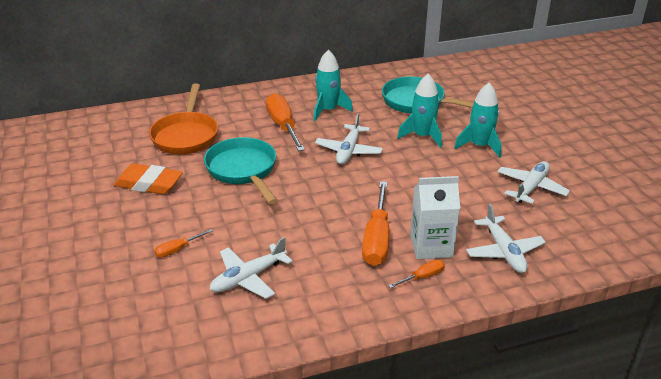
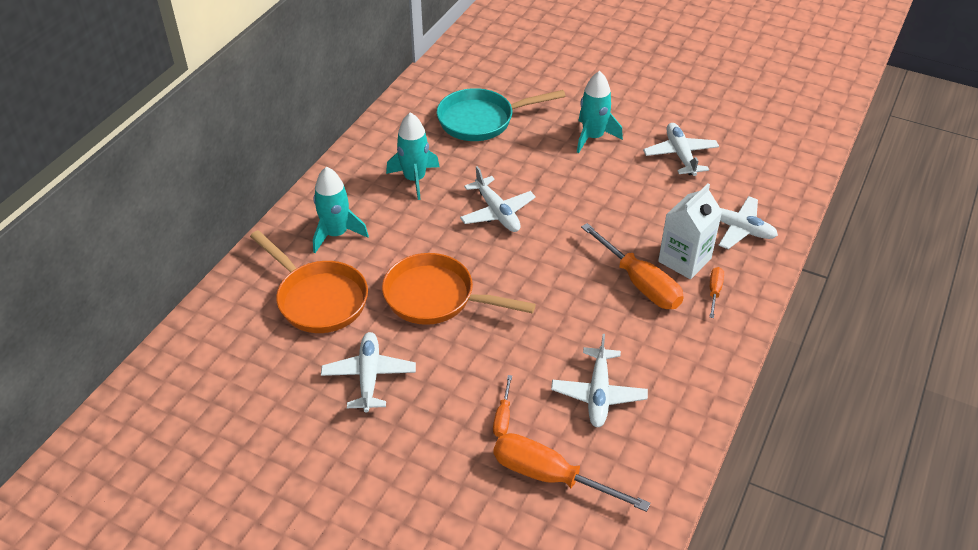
camera: 45 degrees left, 10 degrees up
(149, 184) = (369, 376): orange eraser -> white plane
(243, 170) = (436, 298): turquoise pan -> orange pan
(283, 126) = (398, 224): orange screwdriver -> orange screwdriver (550, 476)
(422, 136) = (536, 156): turquoise rocket -> turquoise rocket (336, 234)

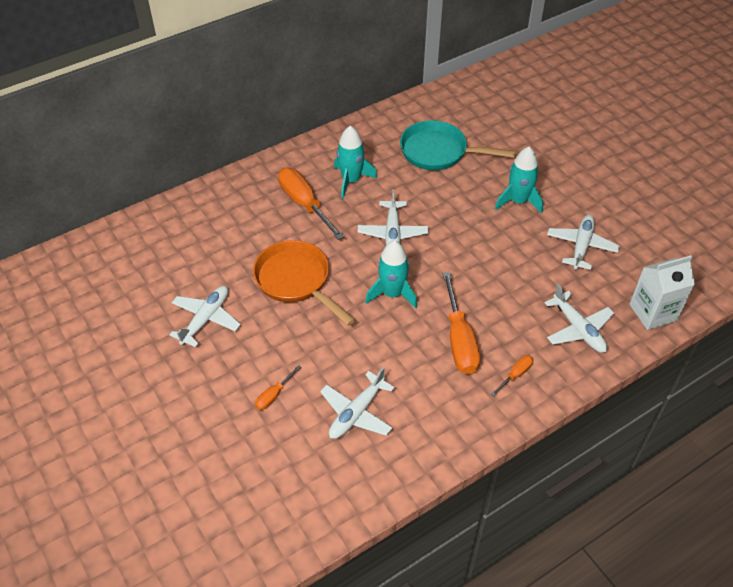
camera: 30 degrees right, 5 degrees up
(318, 299) = (215, 245): orange pan -> none
(336, 234) = (263, 201): turquoise rocket -> turquoise rocket (392, 294)
(550, 476) = (272, 457): orange screwdriver -> orange screwdriver (304, 204)
(684, 260) = (511, 337): white carton -> white carton (652, 312)

